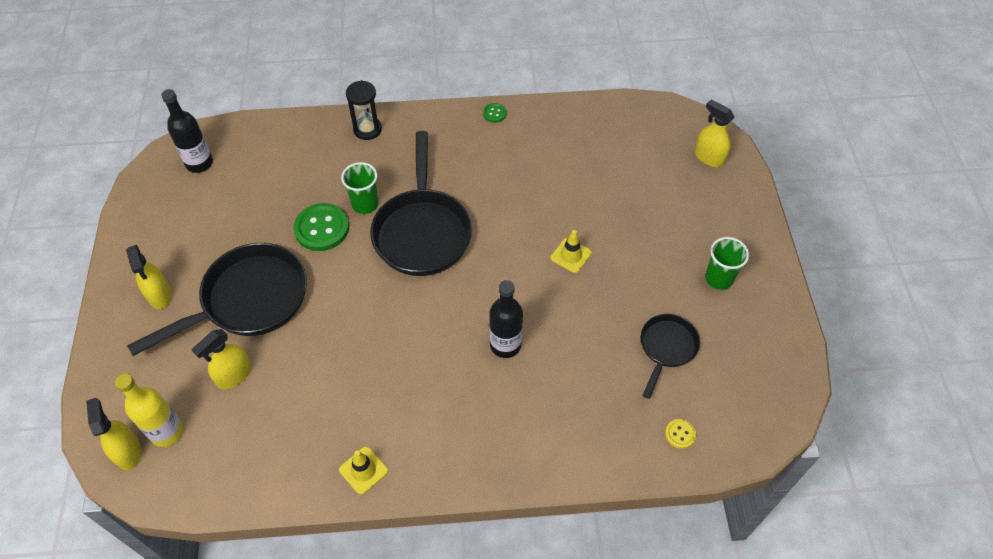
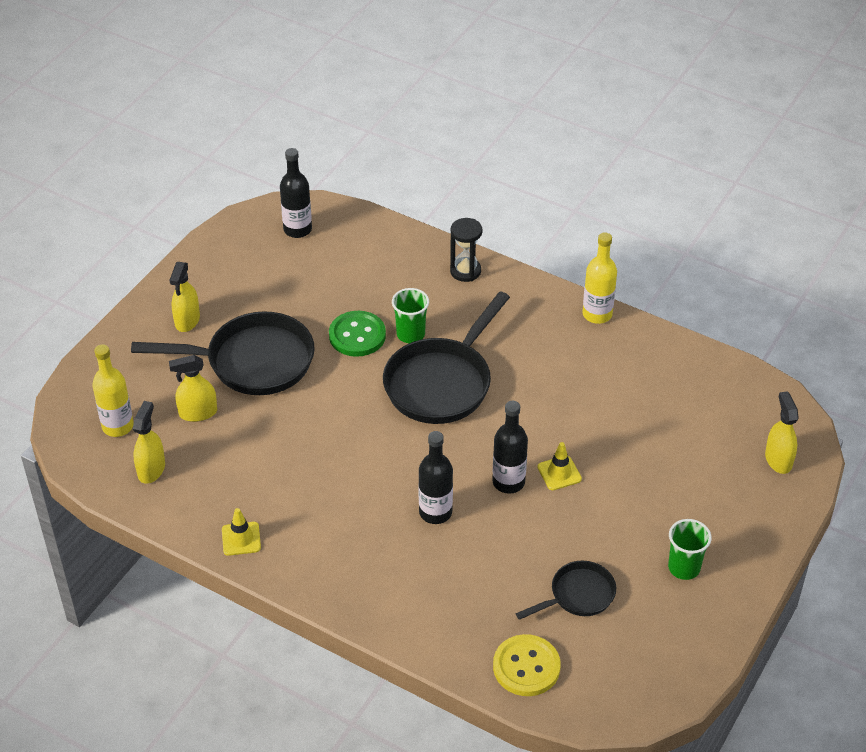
camera: 35 degrees right, 10 degrees down
(128, 452) = (80, 424): yellow spray bottle -> yellow spray bottle (151, 469)
(494, 113) = (597, 314): green button -> yellow bottle
(540, 285) = (508, 482): none -> black bottle
(680, 434) = (526, 667): yellow button -> yellow button, size x2.08

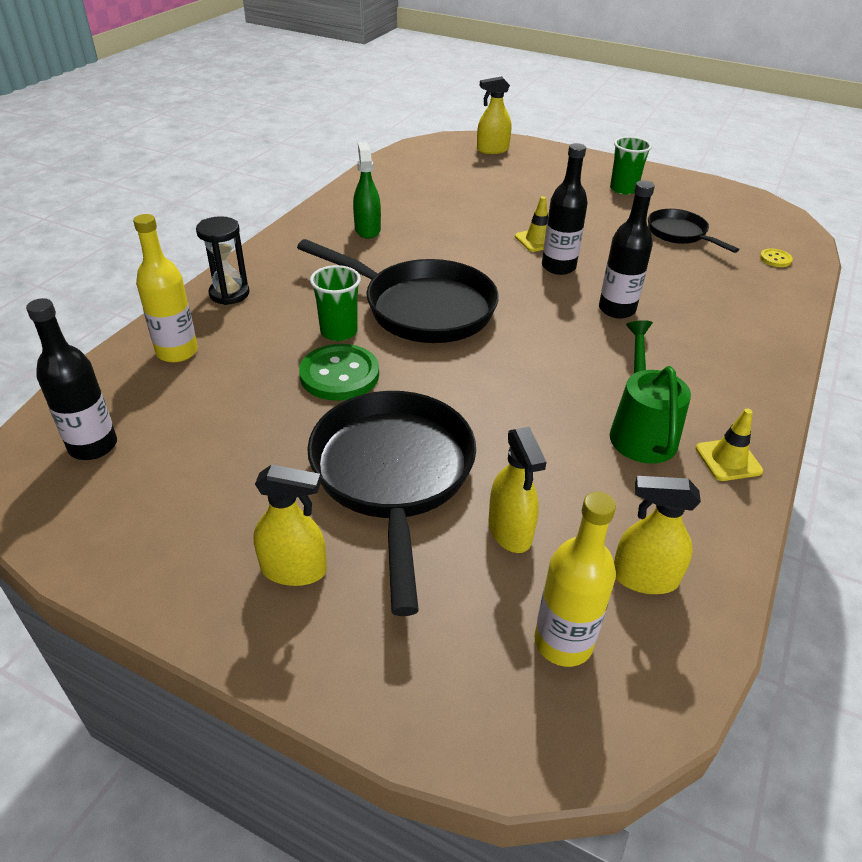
camera: 95 degrees left, 5 degrees down
(277, 495) = (640, 431): none -> green watering can
(526, 667) = (775, 259): yellow button -> yellow button, size x0.48
(574, 350) = (367, 230): none -> green spray bottle
(597, 314) = (314, 217): yellow bottle -> yellow bottle (177, 352)

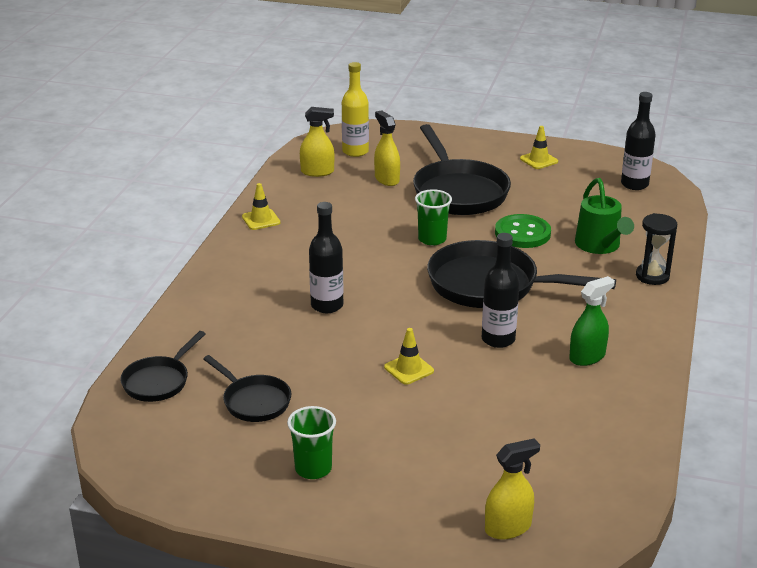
camera: 170 degrees right, 10 degrees down
(177, 352) = (644, 233): yellow bottle -> none
(199, 541) = (539, 160): none -> yellow traffic cone
(294, 569) = (486, 157): yellow spray bottle -> none
(339, 332) = (543, 259): green cup -> green cup (432, 239)
(367, 230) = (587, 357): green spray bottle -> green spray bottle turned 105 degrees counterclockwise
(558, 267) = (382, 340): black bottle -> black bottle (498, 339)
(640, 431) = (314, 227): green watering can -> green watering can (600, 246)
(775, 259) = (158, 381): yellow button -> black pan

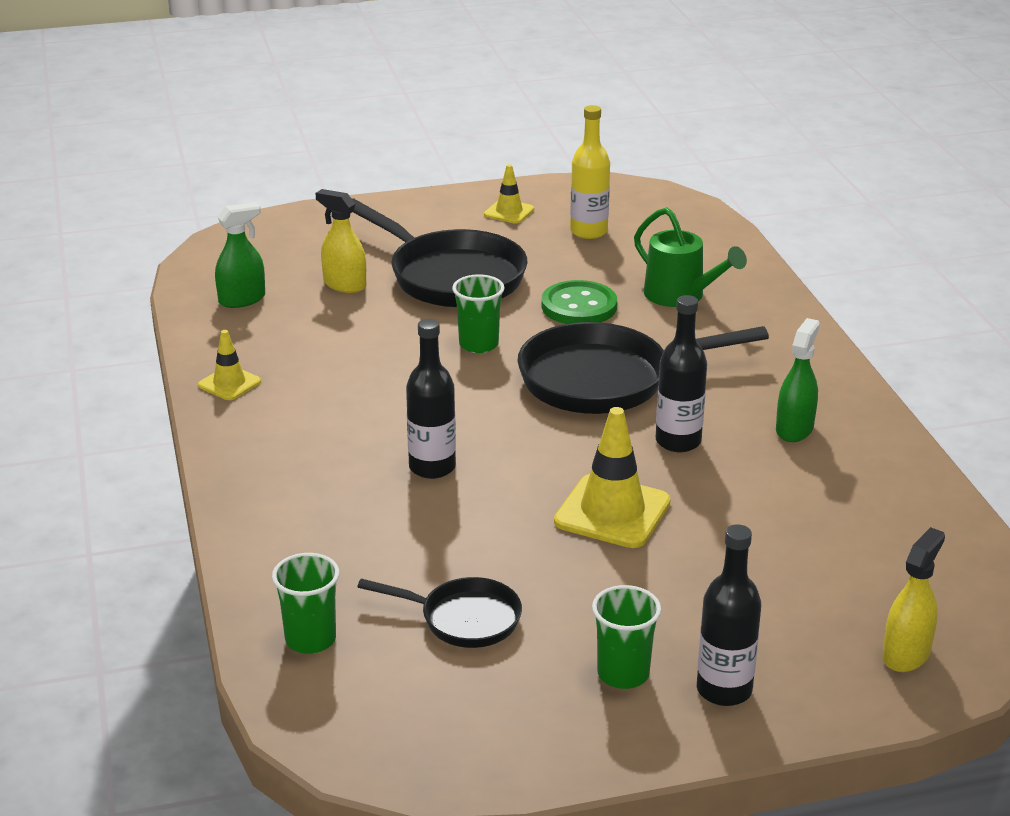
camera: 30 degrees left, 0 degrees up
(158, 381) = (310, 639): black pan -> green cup
(317, 172) = (242, 299): yellow spray bottle -> green spray bottle
(355, 151) = (266, 260): yellow bottle -> yellow bottle (588, 231)
(409, 369) = (612, 512): yellow traffic cone -> yellow traffic cone, size x1.78
(634, 184) = (647, 213): black bottle -> black bottle (724, 690)
(652, 276) = (771, 314): black hourglass -> none

